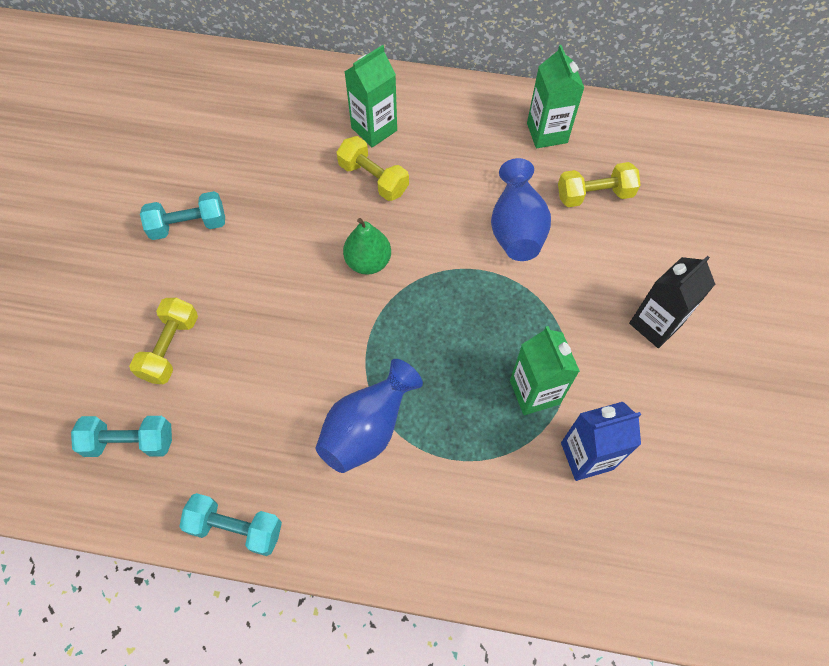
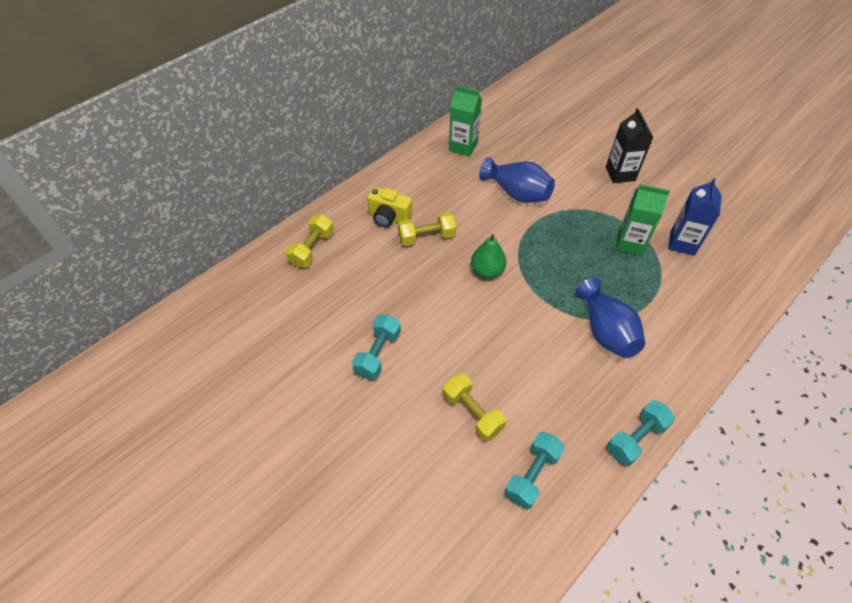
camera: 55 degrees left, 10 degrees down
(374, 129) = (389, 217): green carton -> yellow camera
(594, 195) = (521, 151): yellow dumbbell -> yellow dumbbell (312, 249)

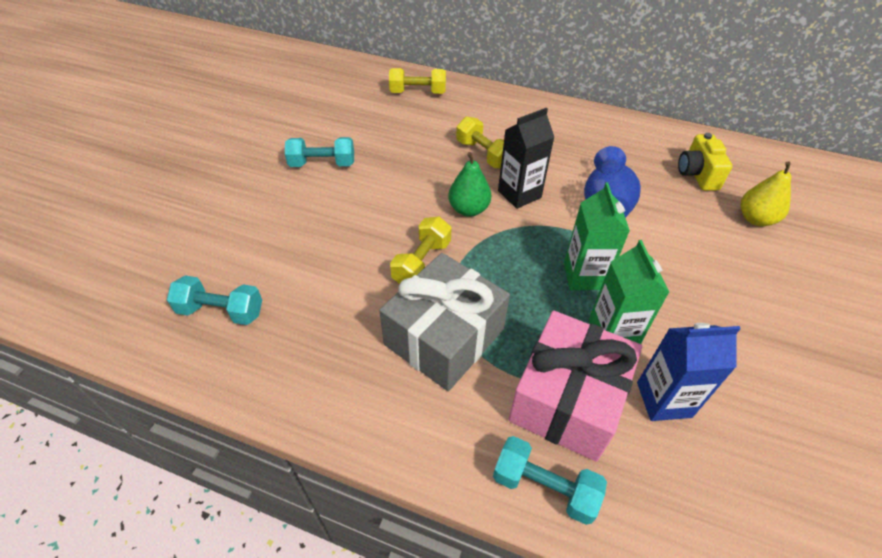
camera: 65 degrees right, 5 degrees down
(389, 217) = (490, 123): yellow camera -> yellow camera (697, 175)
(463, 146) = (637, 144): green carton -> green carton (584, 276)
(472, 412) = (281, 245): yellow dumbbell -> yellow dumbbell (422, 263)
(562, 131) = (755, 219): none -> yellow pear
(605, 331) = (444, 337): blue vase -> grey gift
(620, 174) = (737, 296): black carton -> black carton (519, 194)
(636, 438) = (296, 402): turquoise dumbbell -> turquoise dumbbell (544, 487)
(671, 286) = (567, 399): none -> pink gift

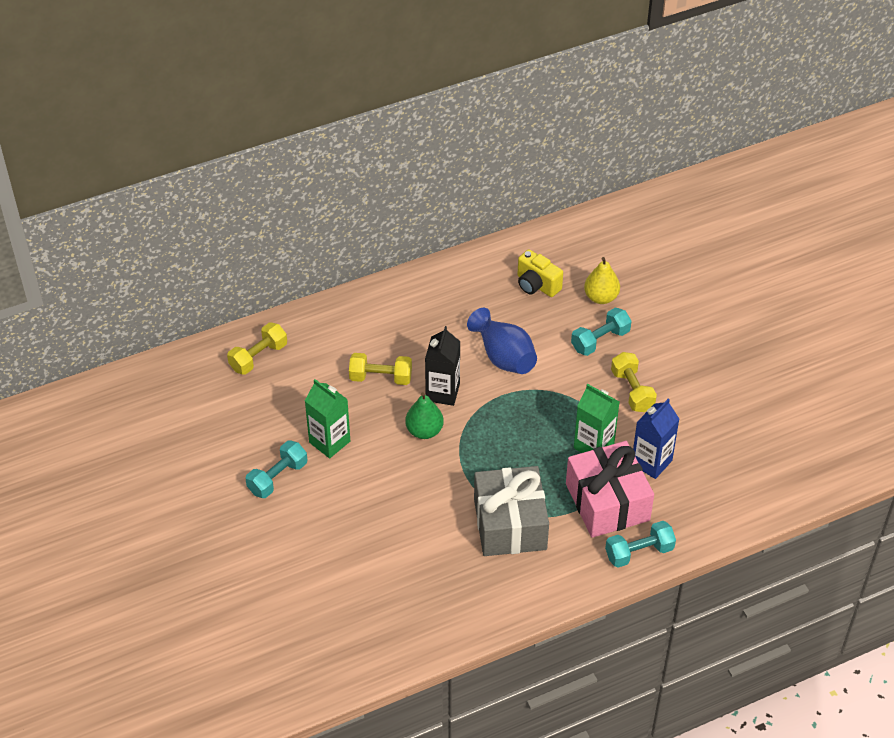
camera: 45 degrees left, 0 degrees up
(221, 311) = (366, 621): turquoise dumbbell -> turquoise dumbbell (600, 340)
(422, 263) = (442, 492): yellow dumbbell -> yellow dumbbell (632, 391)
(584, 276) = (543, 421): green carton -> green carton (329, 442)

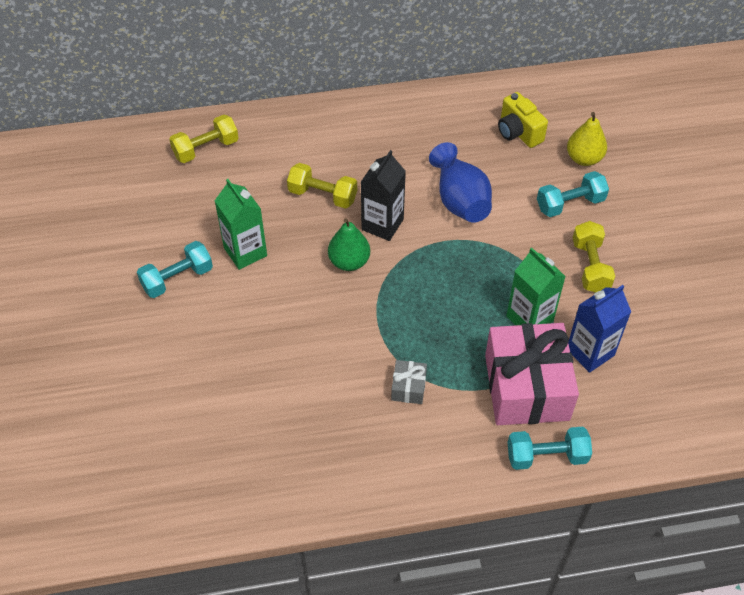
camera: 15 degrees right, 5 degrees up
(510, 524) = (408, 387): grey gift -> grey gift, size x0.42

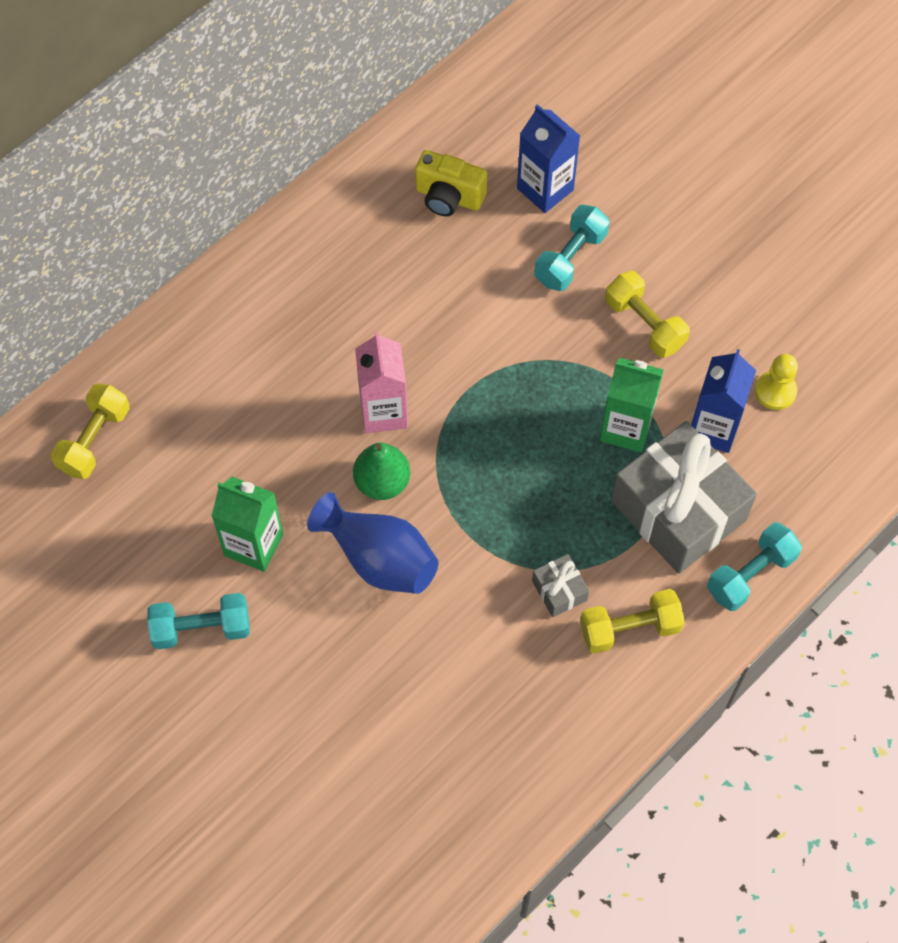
camera: 35 degrees left, 10 degrees up
(177, 278) = (201, 628): turquoise dumbbell -> turquoise dumbbell turned 60 degrees clockwise
(322, 195) = (286, 416): yellow dumbbell -> yellow dumbbell (630, 628)
(382, 224) = (384, 412): black carton -> pink carton
(460, 200) = (447, 326): blue vase -> blue vase (379, 559)
(526, 387) = (678, 510): pink gift -> grey gift
(584, 158) = (545, 189): yellow pear -> blue carton
(652, 354) = (775, 391): none -> yellow pawn

